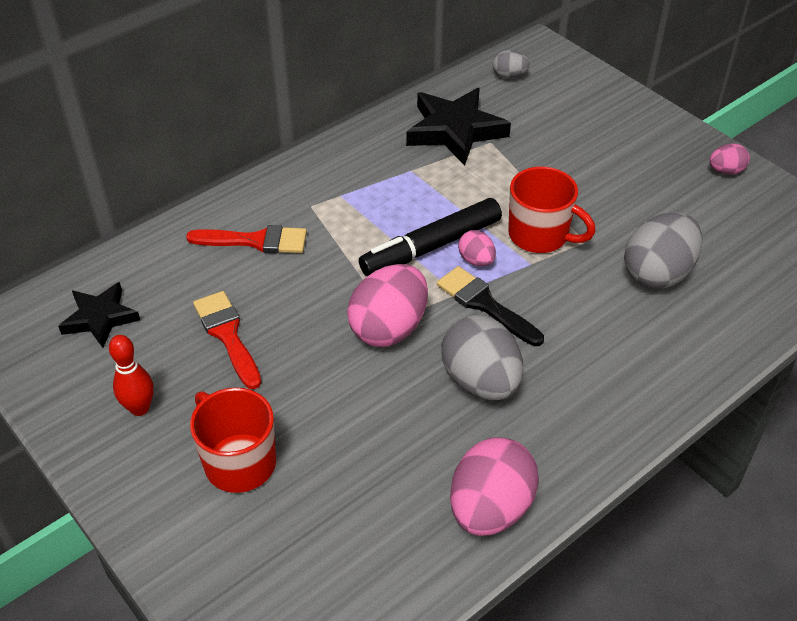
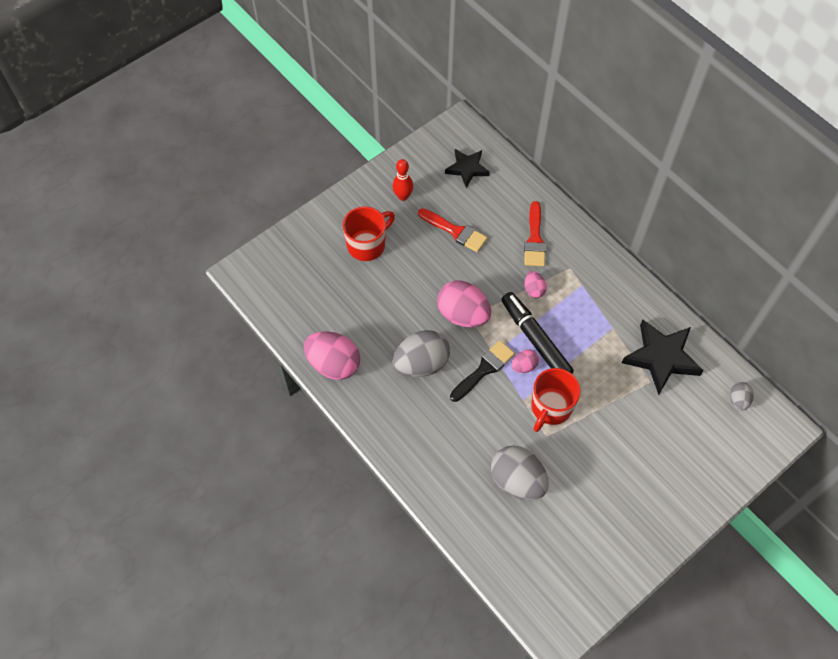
camera: 90 degrees right, 15 degrees up
(227, 335) = (455, 231): red brush -> red brush turned 60 degrees clockwise
(725, 171) = (634, 551): pink egg -> pink egg (534, 290)

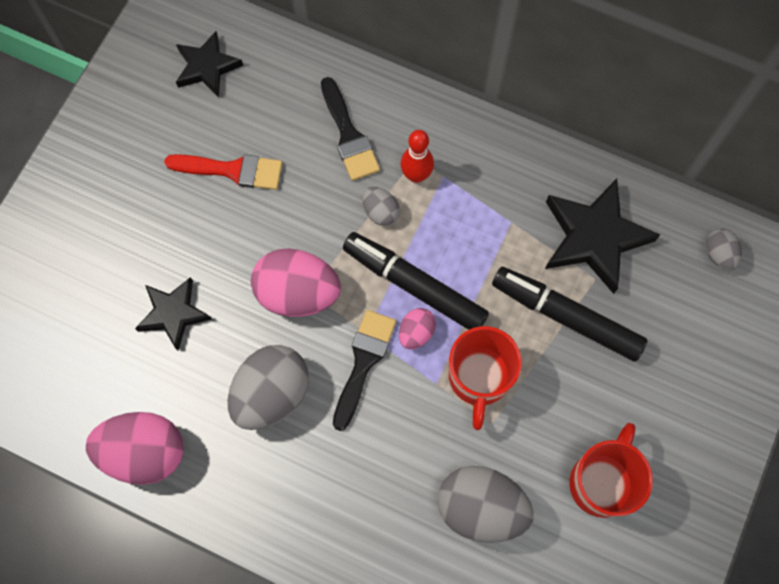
camera: 25 degrees left, 10 degrees up
(367, 245) = (113, 245): red mug -> red mug (601, 482)
(385, 296) = (173, 314): none -> black star
(403, 196) = (132, 148): red bowling pin -> red bowling pin (416, 175)
(534, 239) = (349, 135): red brush -> black brush
(534, 290) = (380, 212): pink egg -> grey egg
(622, 395) = (566, 316): none -> black marker

